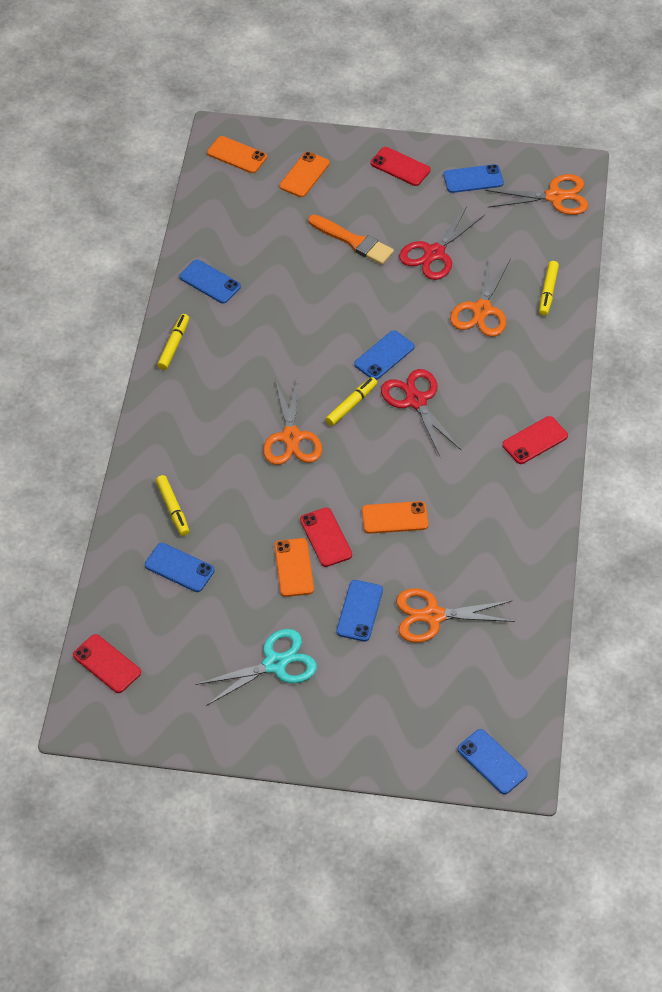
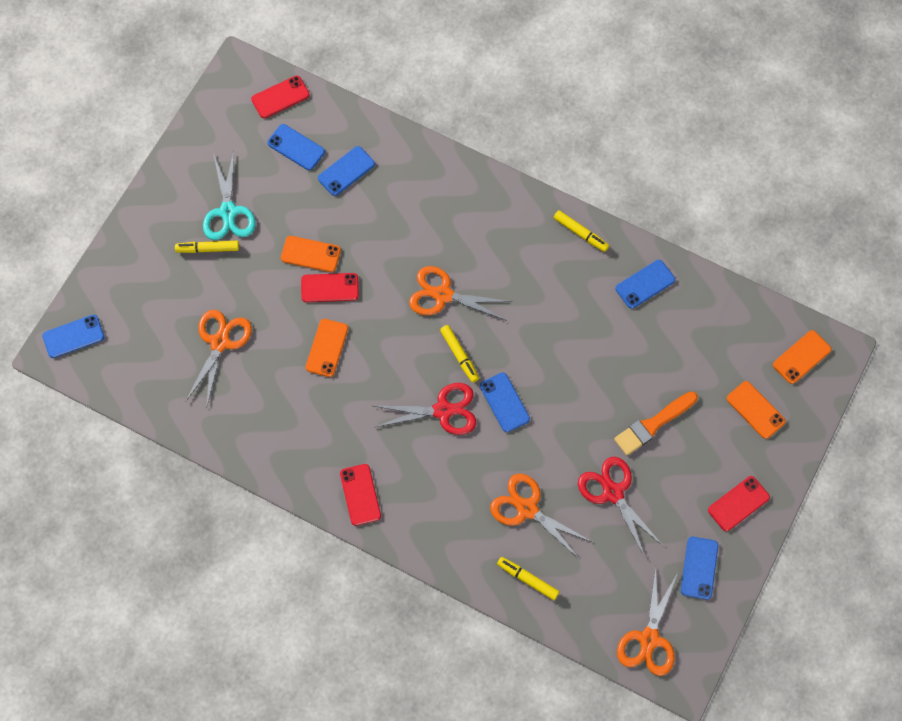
camera: 110 degrees right, 15 degrees up
(173, 509) = (405, 183): yellow marker -> yellow marker (208, 249)
(359, 611) = (249, 289): blue phone -> blue phone (296, 147)

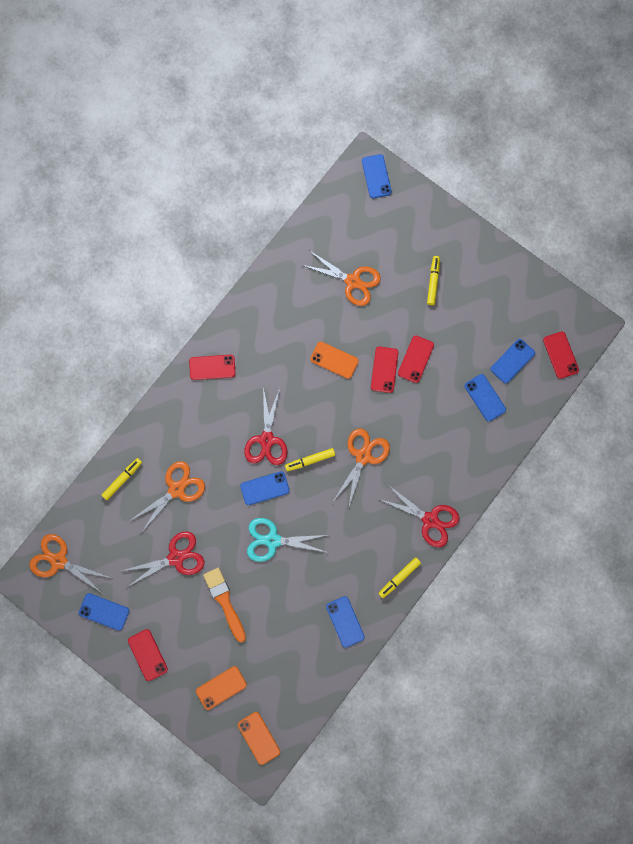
camera: 100 degrees right, 10 degrees up
(228, 212) = (462, 301): turquoise scissors -> turquoise scissors (272, 540)
(310, 254) = (415, 359): orange phone -> red phone
(505, 210) = (430, 520): none -> red scissors

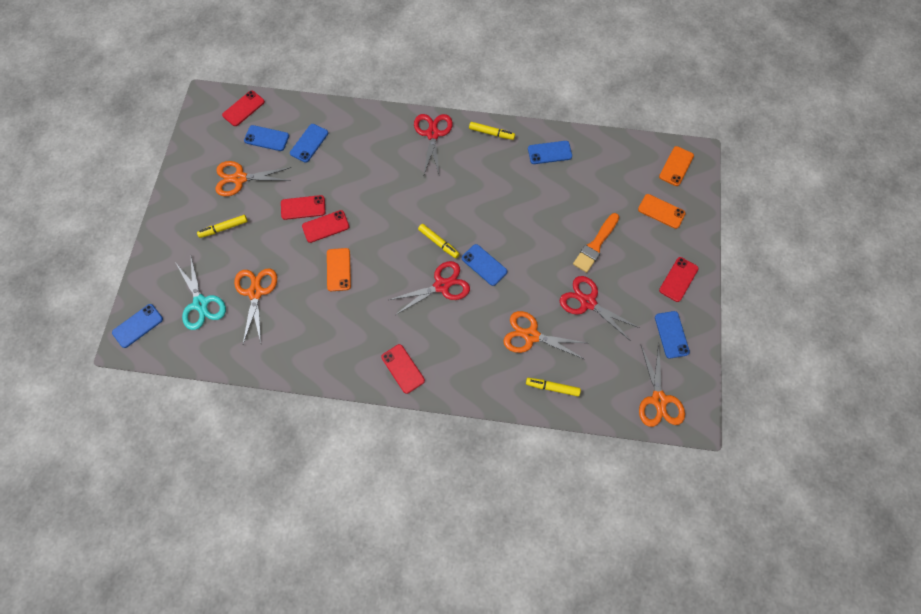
camera: 120 degrees left, 10 degrees down
(272, 540) = (523, 236): turquoise scissors -> turquoise scissors (201, 303)
(345, 621) = (549, 152): blue phone -> blue phone turned 45 degrees clockwise
(363, 456) = (410, 205): orange scissors -> orange scissors (240, 178)

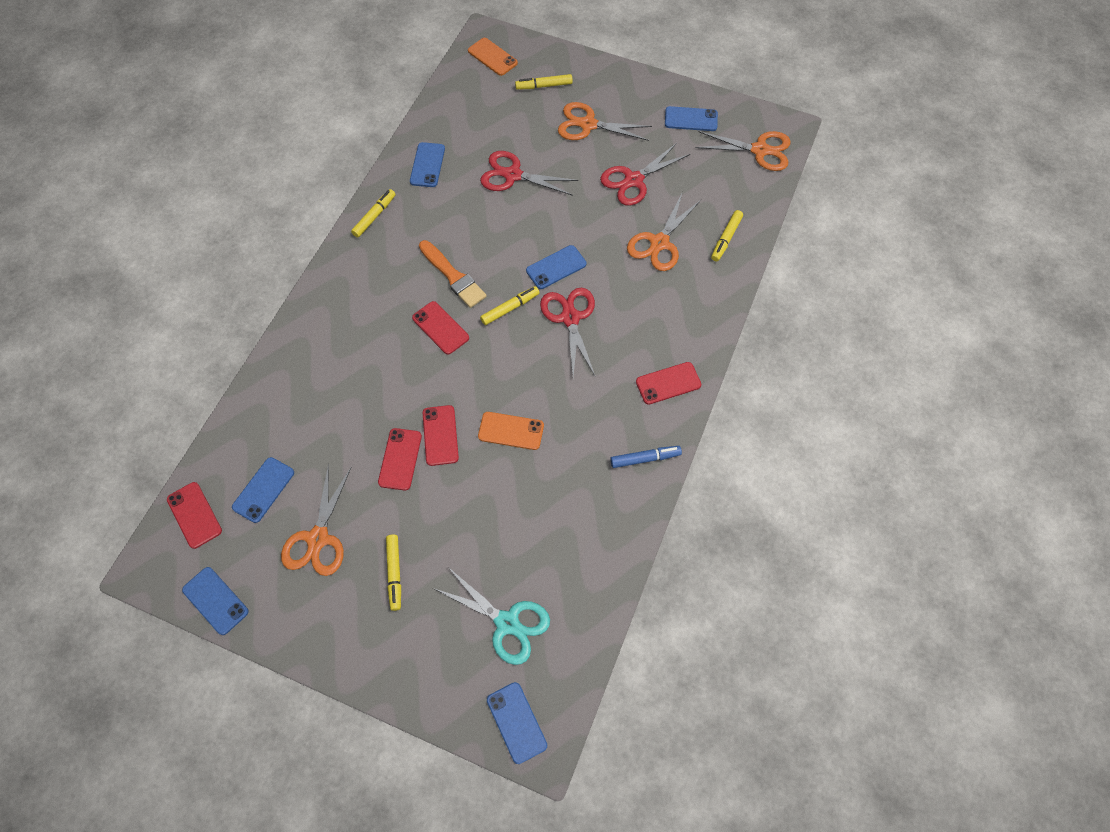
camera: 75 degrees left, 5 degrees down
(201, 303) = (507, 623): turquoise scissors -> turquoise scissors turned 45 degrees clockwise
(255, 292) = (512, 543): orange scissors -> orange scissors (588, 125)
(309, 143) = (297, 433): blue phone -> blue phone (215, 601)
(336, 365) = (645, 459): none -> blue marker
(432, 134) = (348, 280): red scissors -> red scissors (512, 175)
(595, 245) = (565, 154): orange brush -> orange brush (453, 276)
(661, 211) = (544, 86): orange phone -> yellow marker
(678, 279) = (630, 95): red phone -> red phone (440, 328)

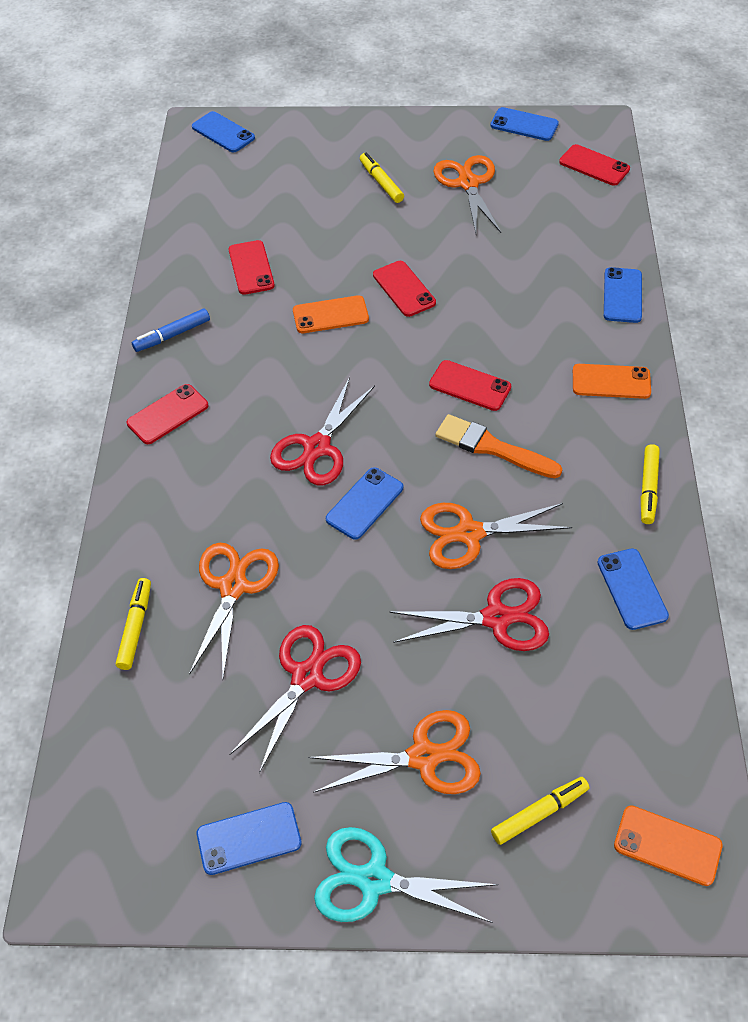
camera: 160 degrees right, 10 degrees down
(263, 490) = (547, 199): blue phone -> blue phone (622, 295)
(342, 295) = (611, 382): none -> orange phone
(400, 459) = (432, 258): red phone -> red phone (251, 268)
(507, 623) = (260, 182): turquoise scissors -> turquoise scissors (374, 880)
(510, 308) = (398, 434): yellow marker -> none
(570, 318) = (317, 447): red scissors -> red scissors turned 60 degrees clockwise
(760, 150) = (110, 815): orange scissors -> orange scissors (469, 533)

